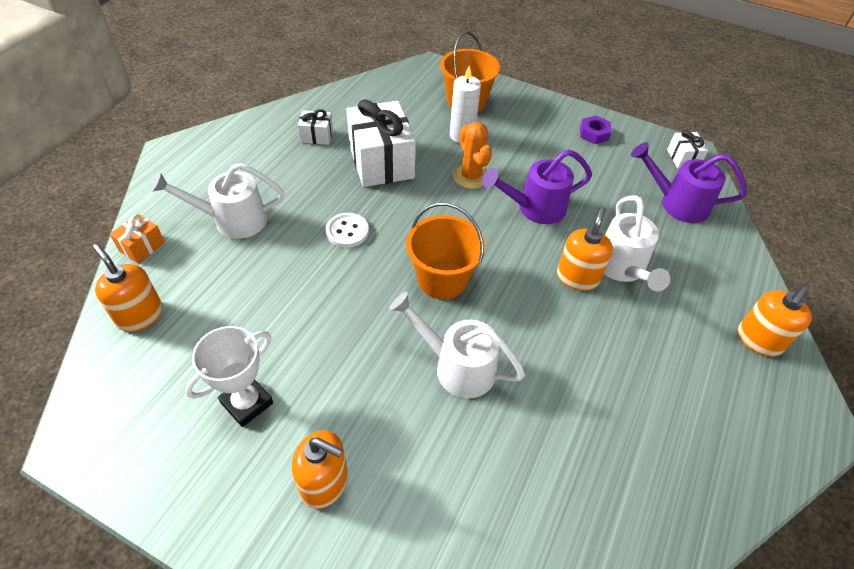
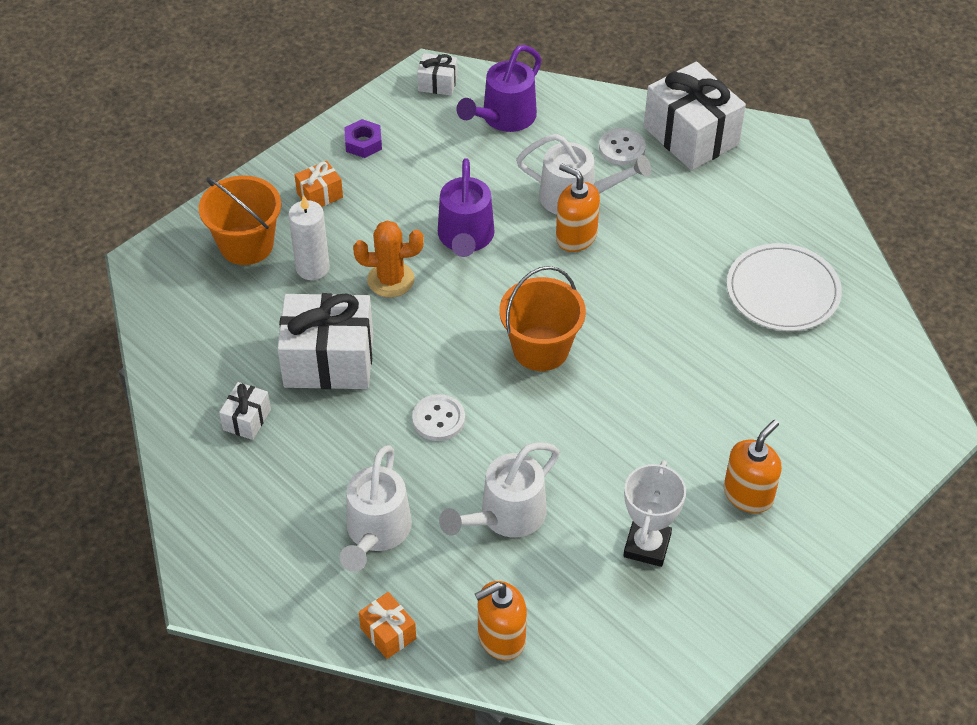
camera: 70 degrees left, 0 degrees up
(247, 403) = (647, 546): white trophy -> white trophy turned 45 degrees clockwise
(456, 366) = (653, 366): white watering can -> white watering can (505, 516)
(530, 124) = (320, 195): none -> orange gift
(605, 466) = (782, 291): none -> white plate
(702, 289) = (622, 148): none -> white button
(758, 340) = (691, 136): orange soap dispenser -> white gift

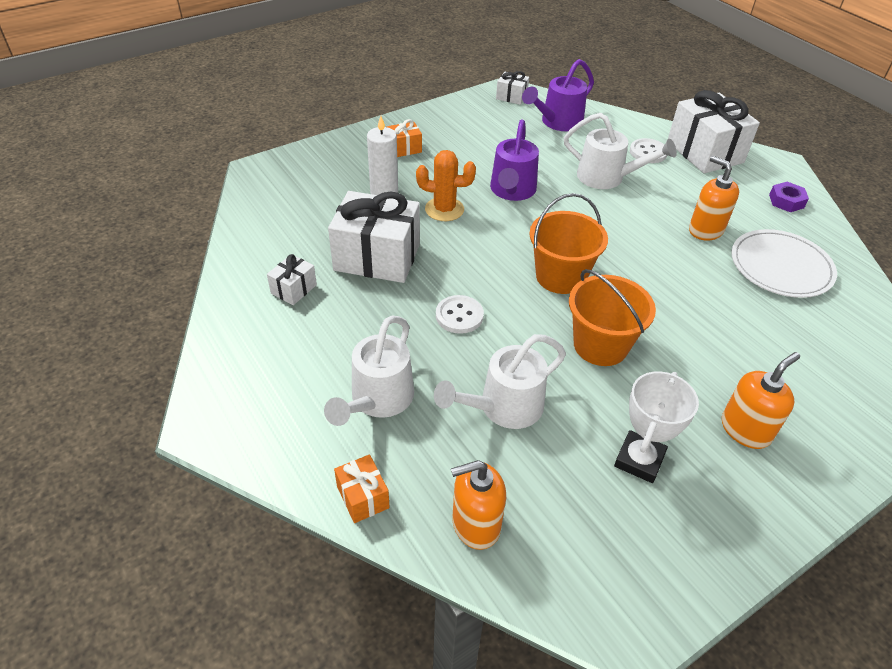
camera: 10 degrees right, 5 degrees down
(246, 245) = (337, 171): orange bucket -> orange bucket (600, 345)
(363, 143) = (447, 123): purple nut -> purple nut (786, 201)
(576, 237) = (603, 203): orange soap dispenser -> orange soap dispenser (705, 230)

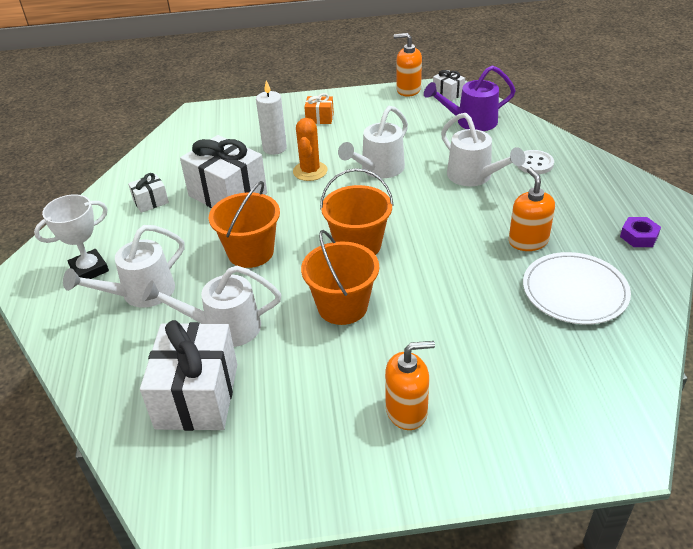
camera: 30 degrees right, 5 degrees down
(363, 497) = (75, 353): orange gift -> none
(444, 209) = (310, 171): orange cactus -> orange cactus turned 60 degrees clockwise
(459, 316) = (250, 252): white button -> orange bucket
(475, 524) = (132, 399): orange soap dispenser -> orange soap dispenser (408, 90)
(511, 191) = (378, 169): purple watering can -> white watering can
(639, 460) = (293, 401): white trophy -> white trophy (89, 269)
(705, 152) = (593, 175): white gift -> white gift (197, 396)

